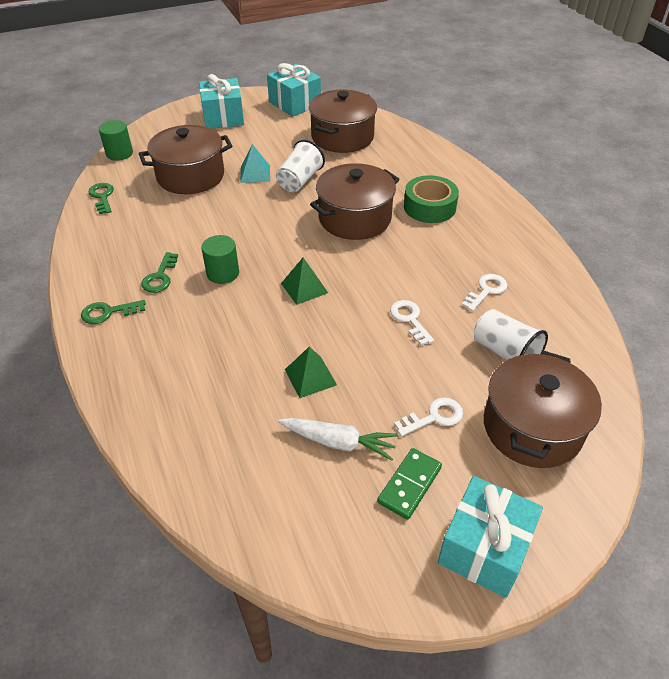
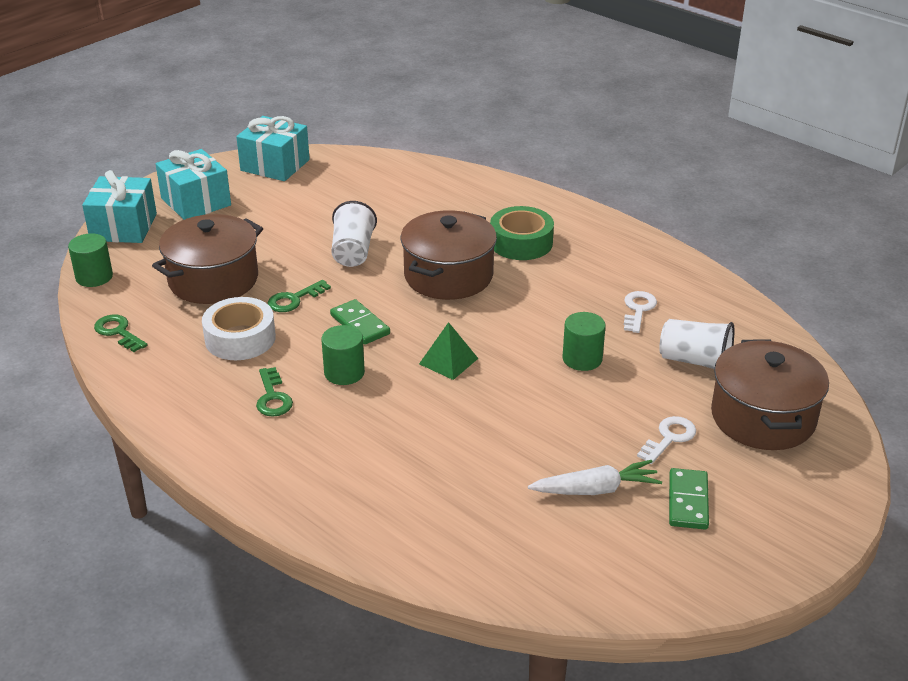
camera: 25 degrees left, 10 degrees down
(108, 312) = (243, 451): green key -> green key (294, 299)
(174, 225) = (240, 338): none -> white tape
(255, 173) = (292, 257): turquoise pyramid -> none
(262, 238) = (360, 324): none -> green domino
(310, 377) = (522, 442): green pyramid -> none
(342, 137) = (365, 191): brown pot -> none
(410, 319) = (582, 359): white key -> green cylinder
(484, 548) = (787, 527): turquoise gift -> turquoise gift (123, 227)

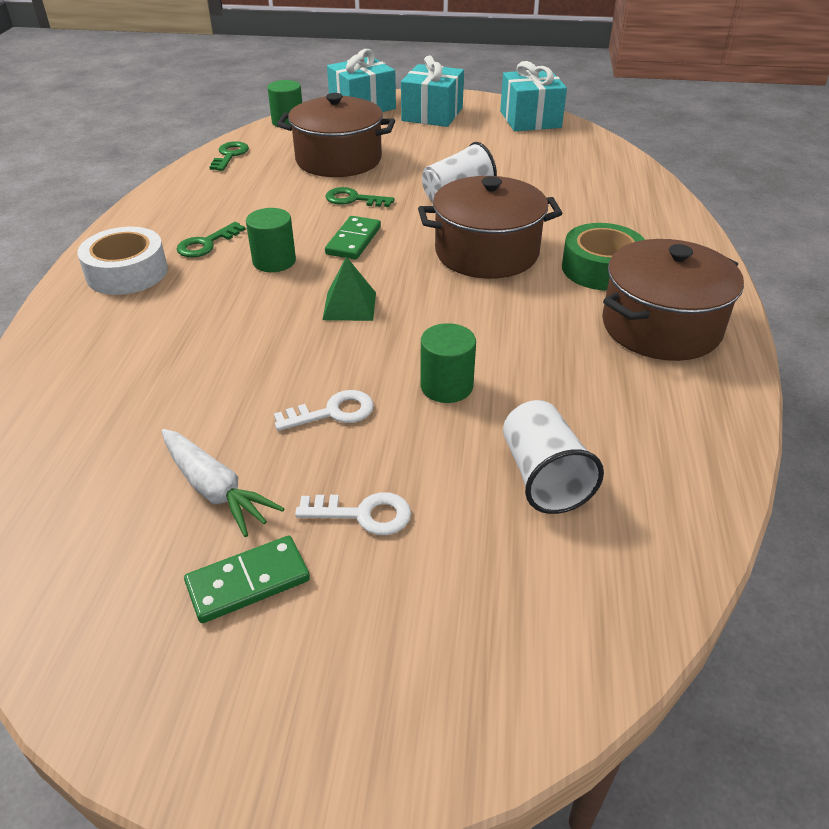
camera: 55 degrees right, 5 degrees up
(240, 338) = (273, 200): white tape -> white tape (127, 273)
(638, 309) = (590, 390): white key -> white key (333, 412)
(763, 417) = (491, 592): brown pot -> brown pot (661, 326)

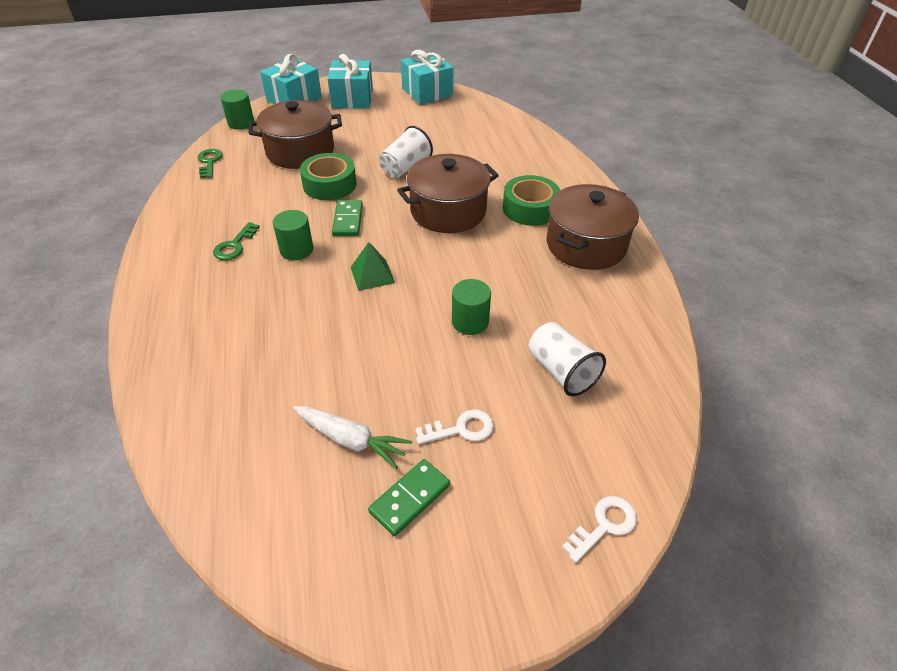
camera: 20 degrees left, 5 degrees up
(127, 273) = (184, 284): white tape -> none
(333, 412) = (403, 361): white key -> white key (604, 525)
(353, 199) = (329, 184): green key -> green tape

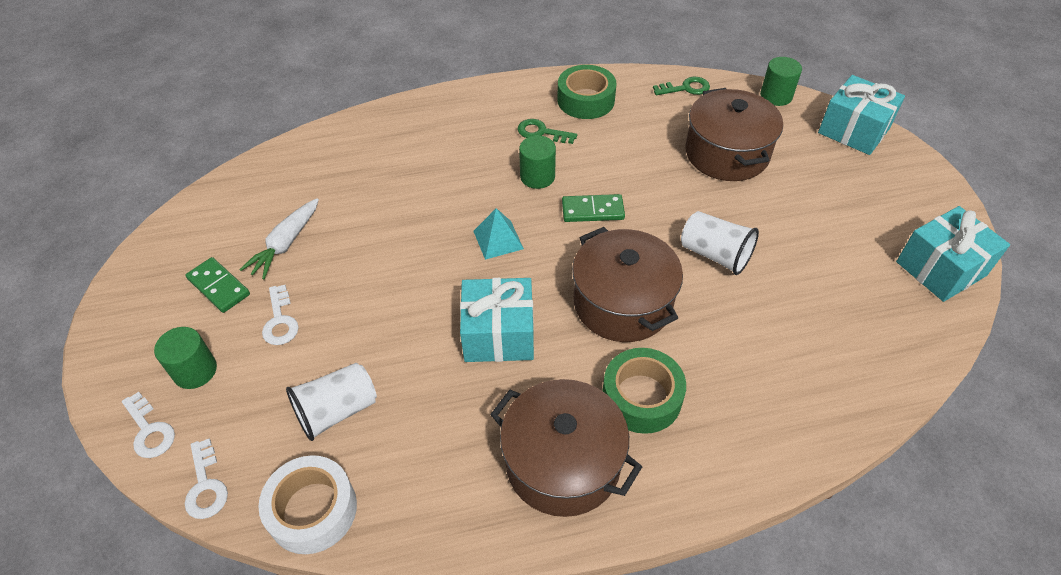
camera: 90 degrees right, 5 degrees up
(329, 184) = (661, 187): green tape -> green tape (586, 100)
(352, 99) = (881, 186): turquoise gift -> turquoise gift (498, 334)
(372, 275) = (498, 240): green pyramid -> turquoise pyramid
(470, 322) = (420, 327): green cylinder -> green cylinder (195, 371)
(652, 459) = (205, 486): none -> white key
(654, 377) = (312, 510): none -> white tape

